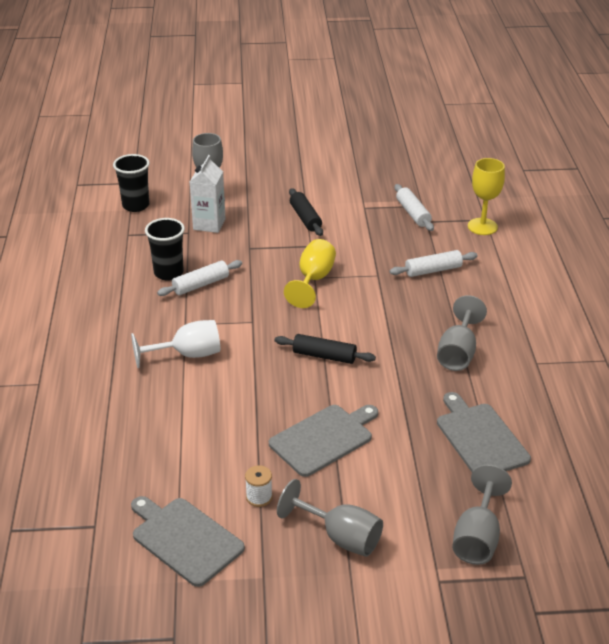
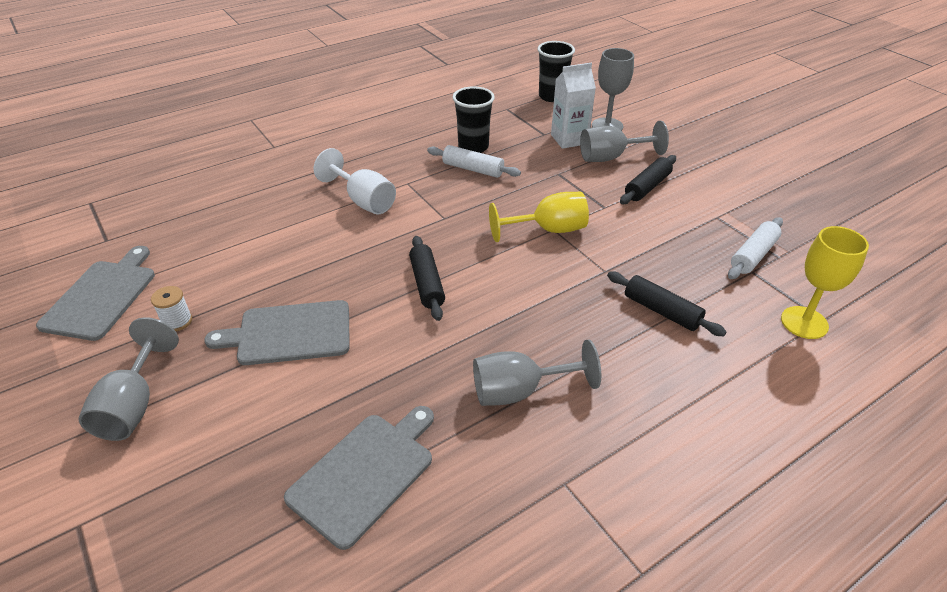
camera: 60 degrees right, 5 degrees up
(323, 438) = (289, 333): grey cutting board -> grey cutting board turned 150 degrees clockwise
(433, 270) = (661, 311): white rolling pin -> black rolling pin
(477, 537) = (168, 539): grey goblet -> grey goblet (611, 157)

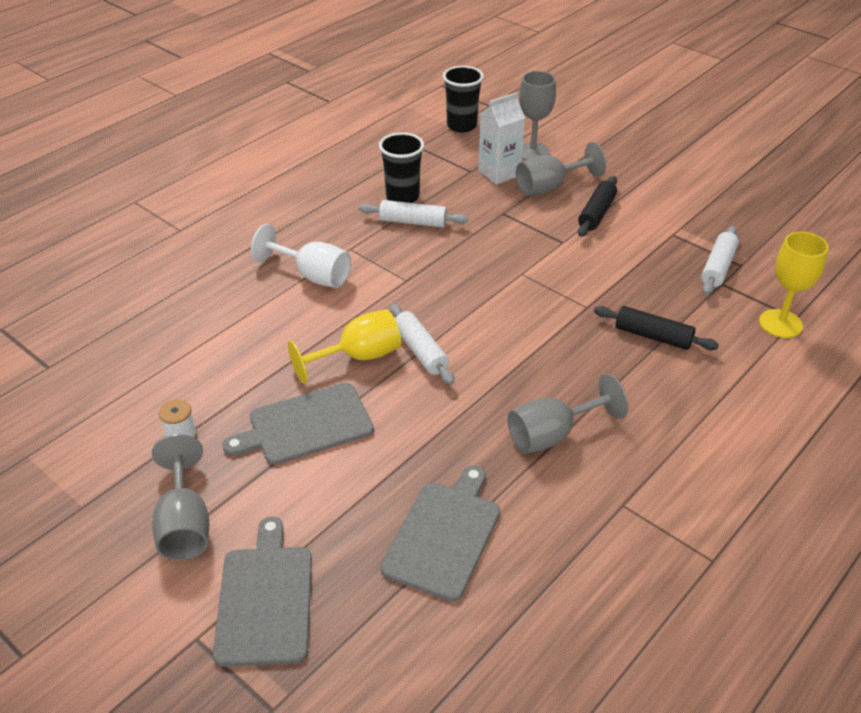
camera: 15 degrees left, 0 degrees up
(101, 296) = (82, 427): grey cutting board -> grey cutting board (265, 599)
(427, 284) = (420, 351): black rolling pin -> white rolling pin
(548, 230) = (517, 275): yellow goblet -> yellow goblet (358, 357)

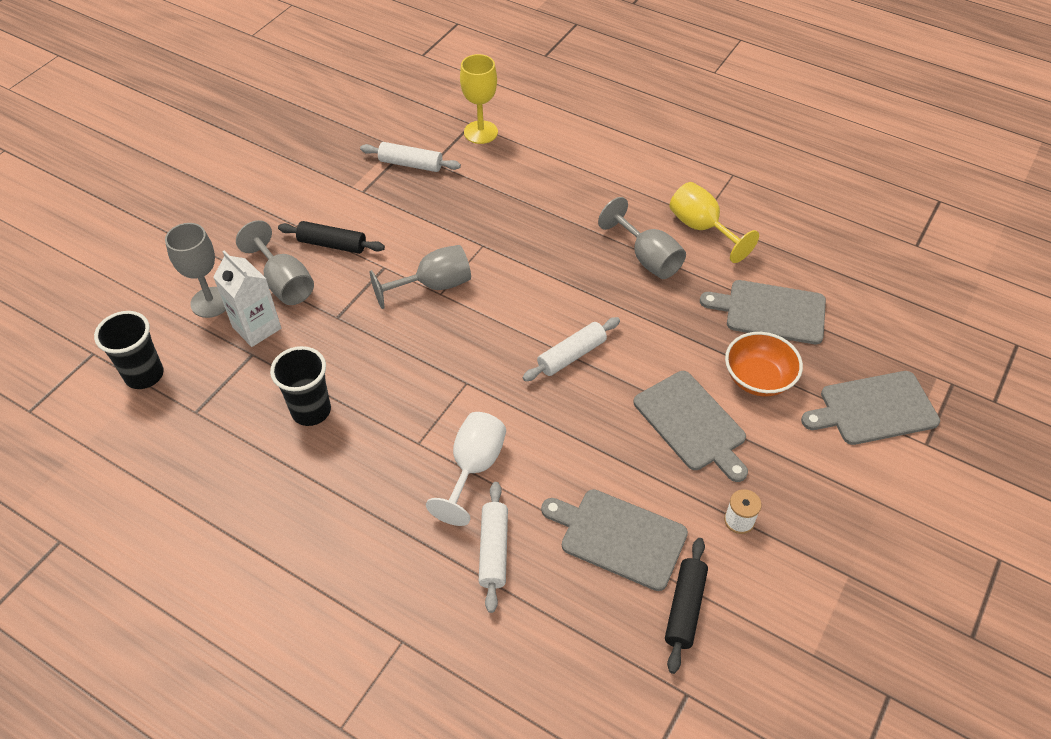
camera: 100 degrees left, 10 degrees up
(184, 524) = (833, 485): grey goblet -> grey goblet (434, 286)
(205, 351) = (619, 537): none -> grey cutting board
(346, 496) = (758, 378): none -> orange bowl
(358, 357) = (592, 401): yellow goblet -> yellow goblet (702, 228)
(413, 222) = (361, 393): white rolling pin -> white rolling pin (493, 550)
(653, 336) = (513, 203): black rolling pin -> black rolling pin (685, 608)

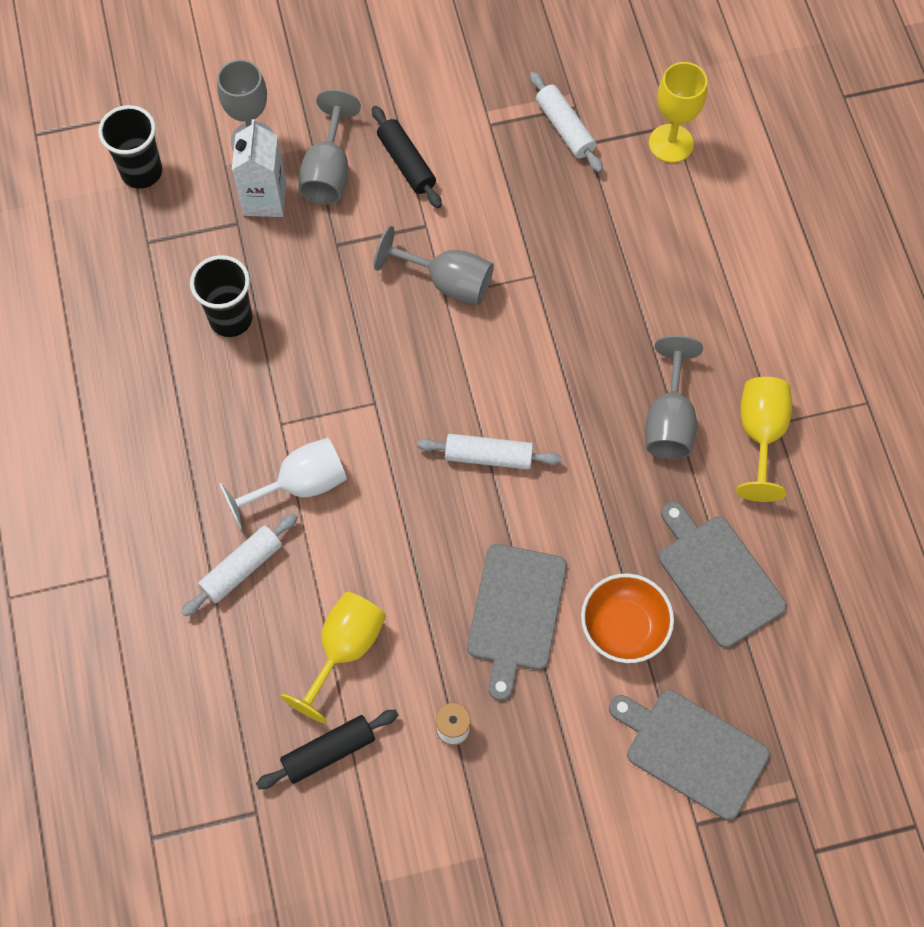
camera: 45 degrees right, 15 degrees up
(619, 537) = (344, 649): grey cutting board -> yellow goblet

